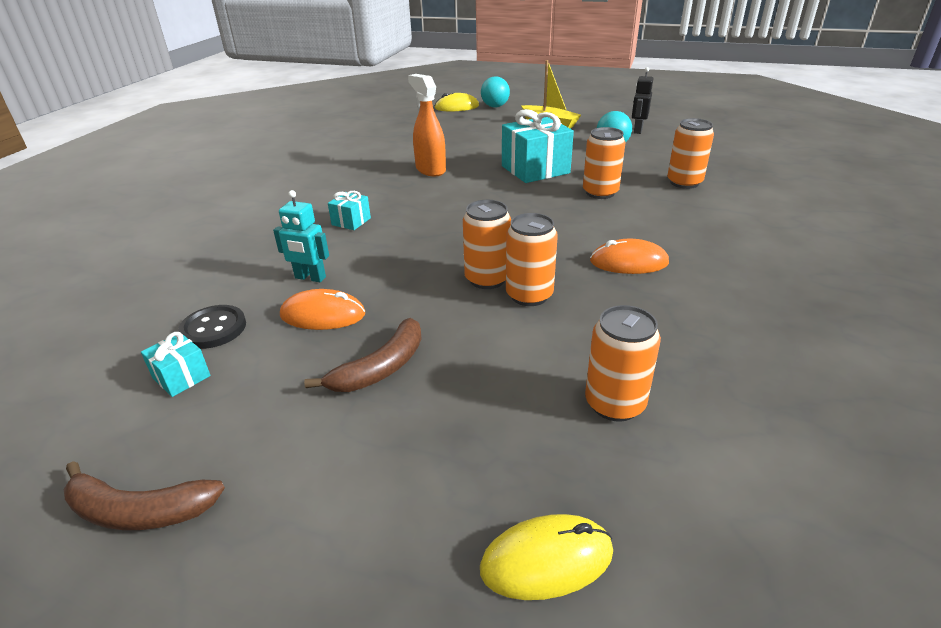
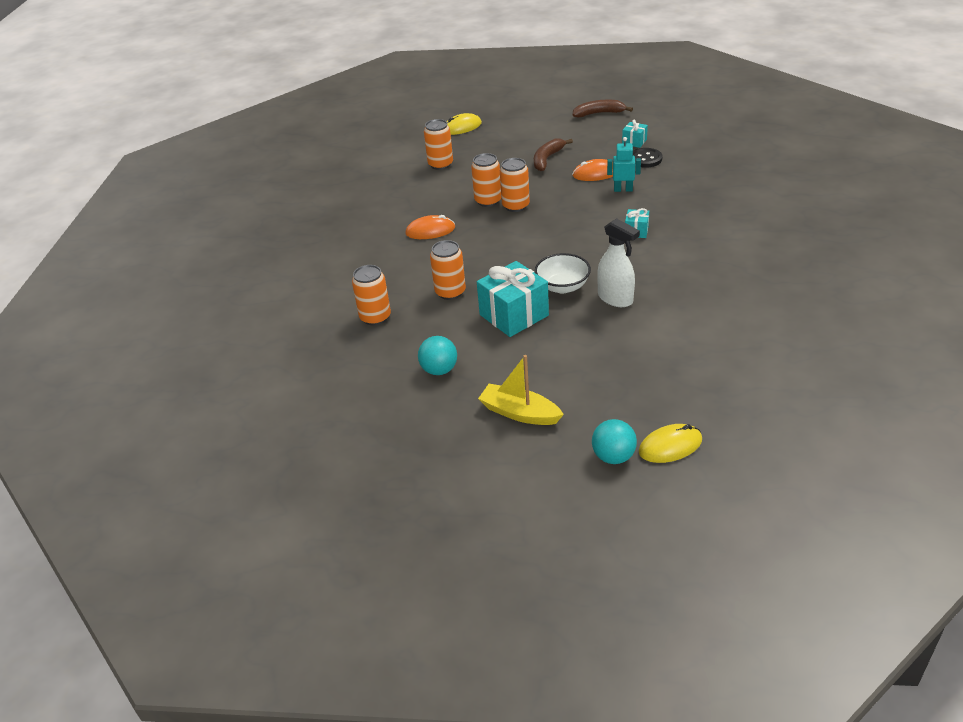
camera: 170 degrees right, 5 degrees up
(430, 170) = (615, 299): orange spray bottle -> white spray bottle
(475, 184) = (562, 286): none -> white bowl
(637, 130) = (407, 412): black robot -> none

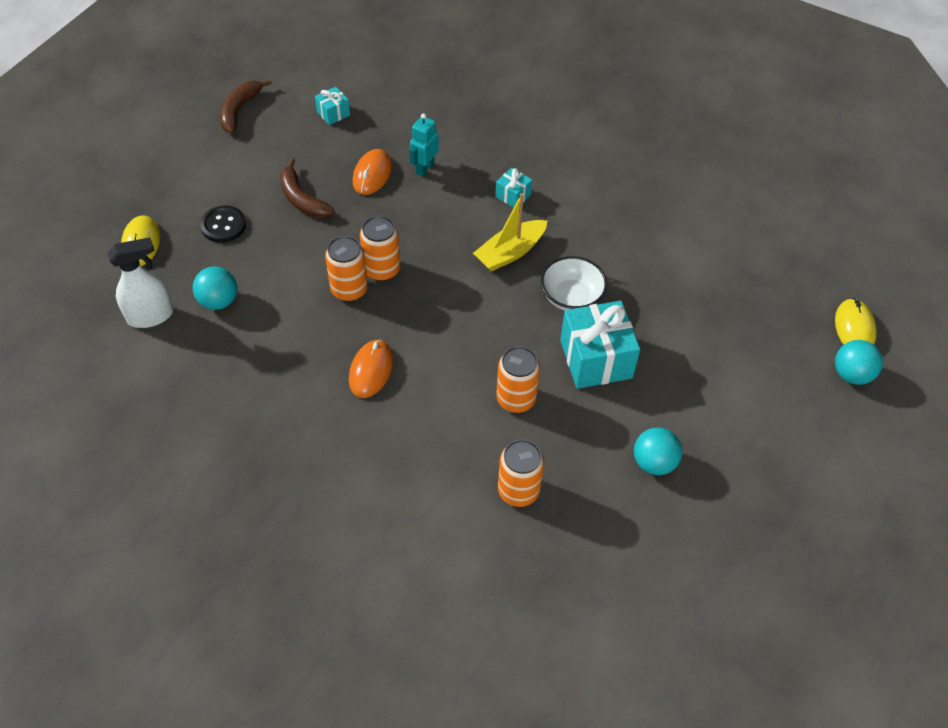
camera: 70 degrees left, 15 degrees up
(440, 164) = (219, 301): orange can -> turquoise ball
(519, 413) = (758, 420): yellow boat -> yellow boat (510, 252)
(615, 299) = (620, 266): white spray bottle -> white spray bottle (151, 316)
(645, 159) = (378, 123): black button -> black button (223, 225)

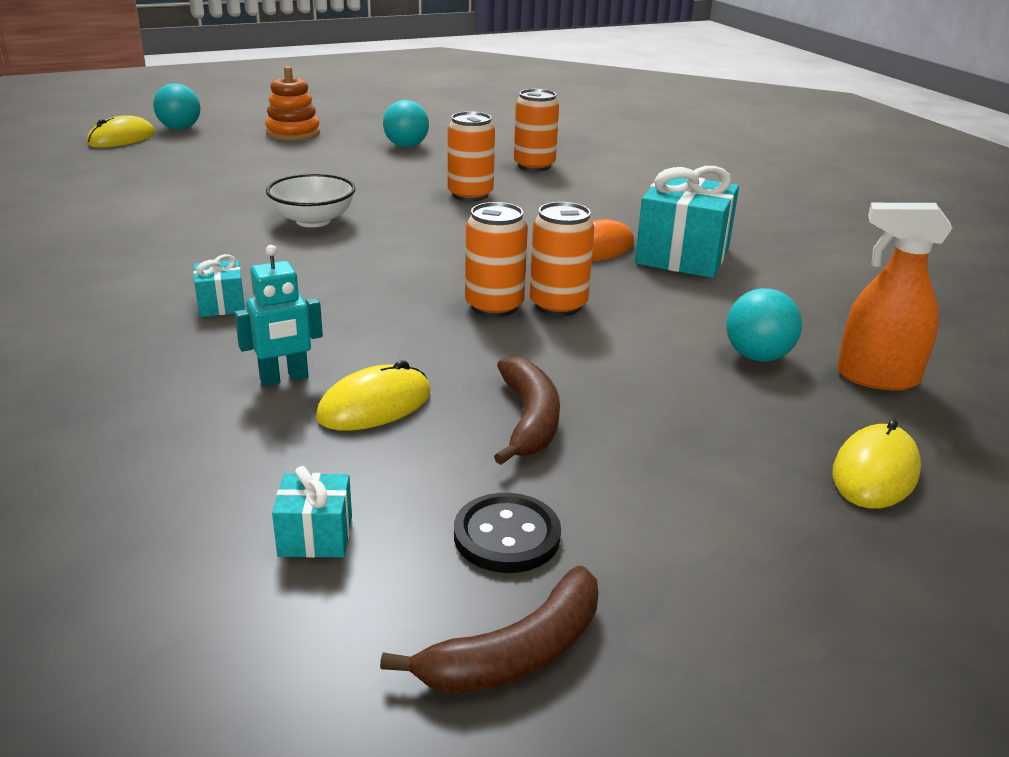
camera: 145 degrees left, 25 degrees down
(151, 316) = (876, 377): white spray bottle -> orange spray bottle
(223, 225) = (699, 438): black button -> black button (507, 536)
(372, 174) = (375, 405): orange mouse -> yellow mouse
(510, 252) = (317, 265): yellow boat -> none
(596, 359) = (360, 189): turquoise gift -> turquoise gift (682, 256)
(766, 426) = (293, 133): none -> orange stacking toy

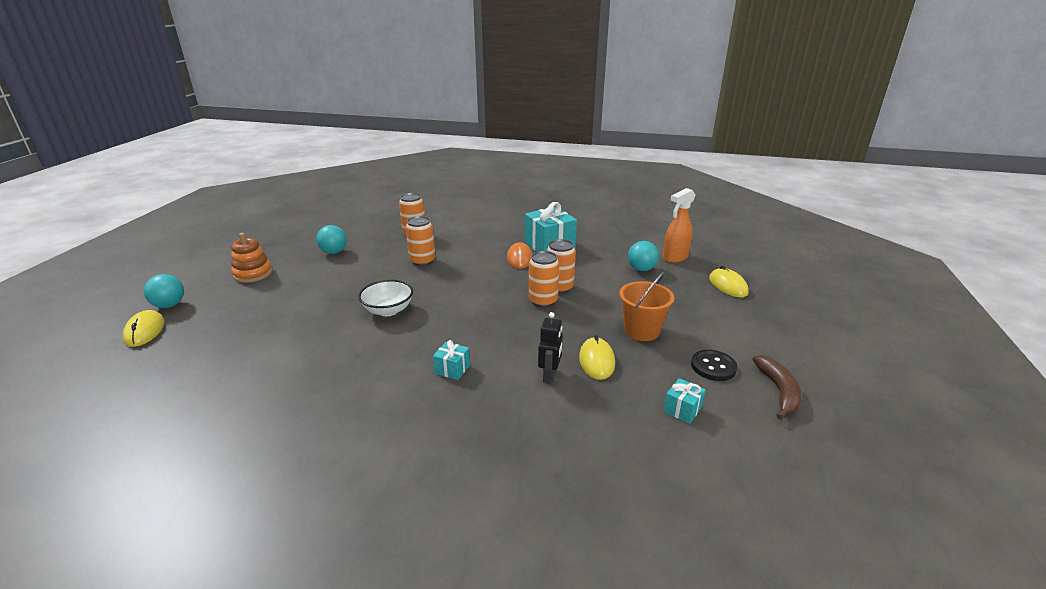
camera: 50 degrees left, 0 degrees up
(284, 378) = (550, 375): turquoise robot -> black robot
(529, 420) = (641, 331): brown banana -> orange bucket

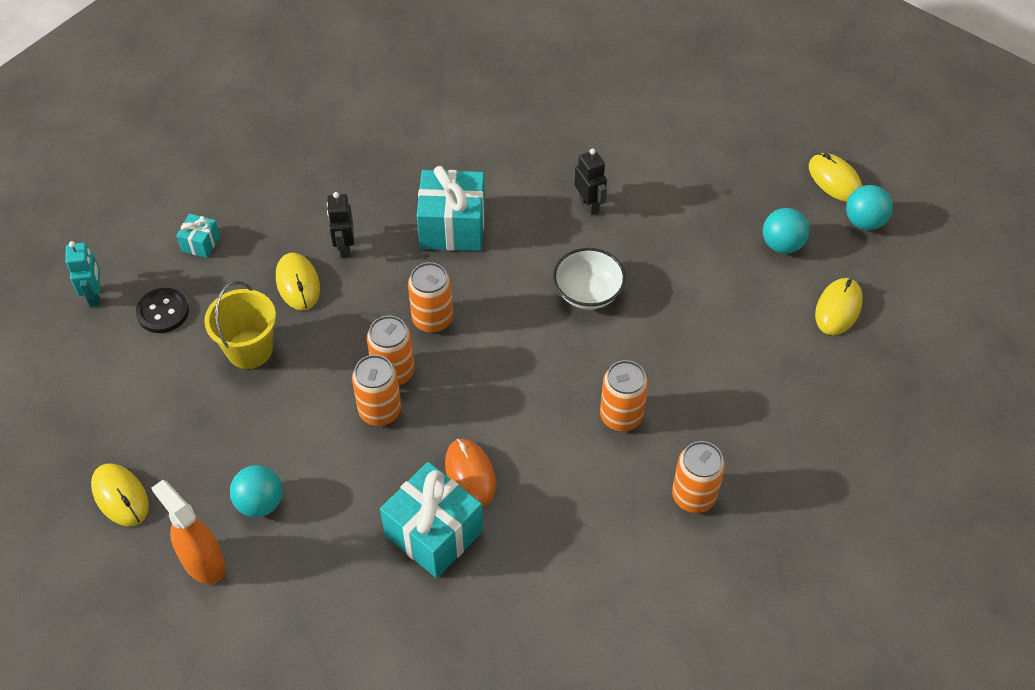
camera: 160 degrees right, 25 degrees up
(253, 274) = (838, 308): orange stacking toy -> yellow mouse
(333, 358) = (589, 205): none -> black robot
(334, 252) = (779, 397): turquoise ball -> turquoise ball (782, 244)
(452, 369) = (452, 227): turquoise gift -> turquoise gift, size x2.07
(503, 319) = (432, 319): none -> orange can
(641, 331) = (249, 349): orange bucket -> yellow bucket
(675, 257) = (203, 562): orange spray bottle -> orange spray bottle turned 75 degrees counterclockwise
(778, 391) = (95, 296): brown banana -> turquoise robot

